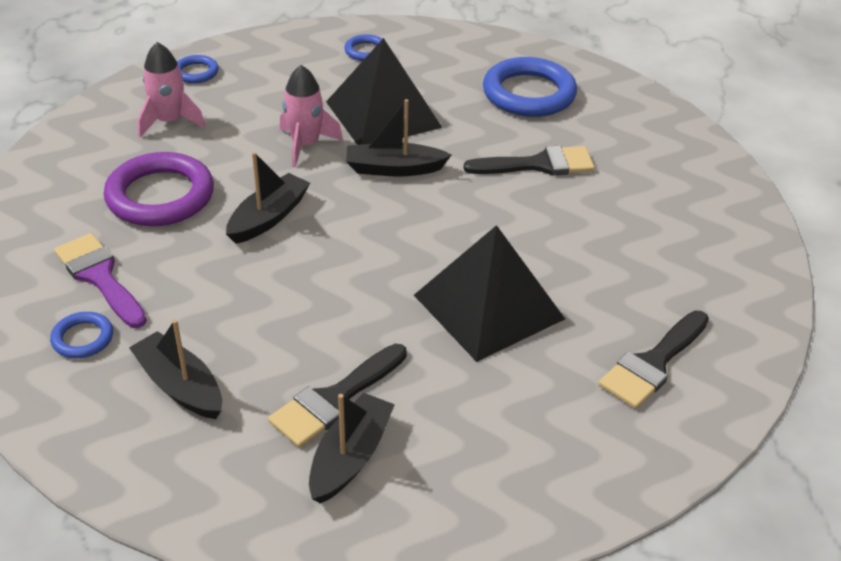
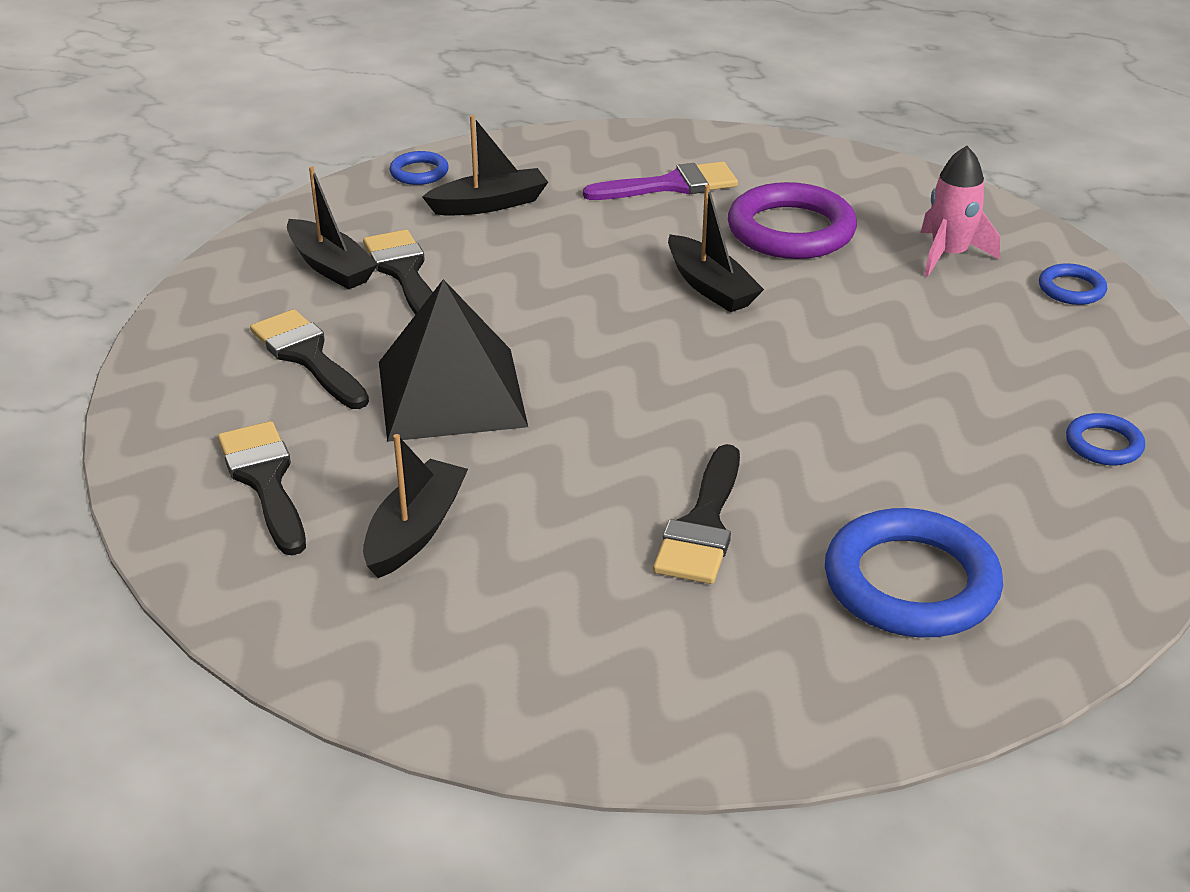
camera: 115 degrees right, 5 degrees down
(83, 338) = (589, 170): blue ring -> blue ring (419, 172)
(305, 145) = (851, 338): pink rocket -> none
(383, 114) = (904, 417): black pyramid -> none
(394, 169) = (761, 394): black boat -> black boat (415, 531)
(497, 408) = (307, 356): none -> black brush

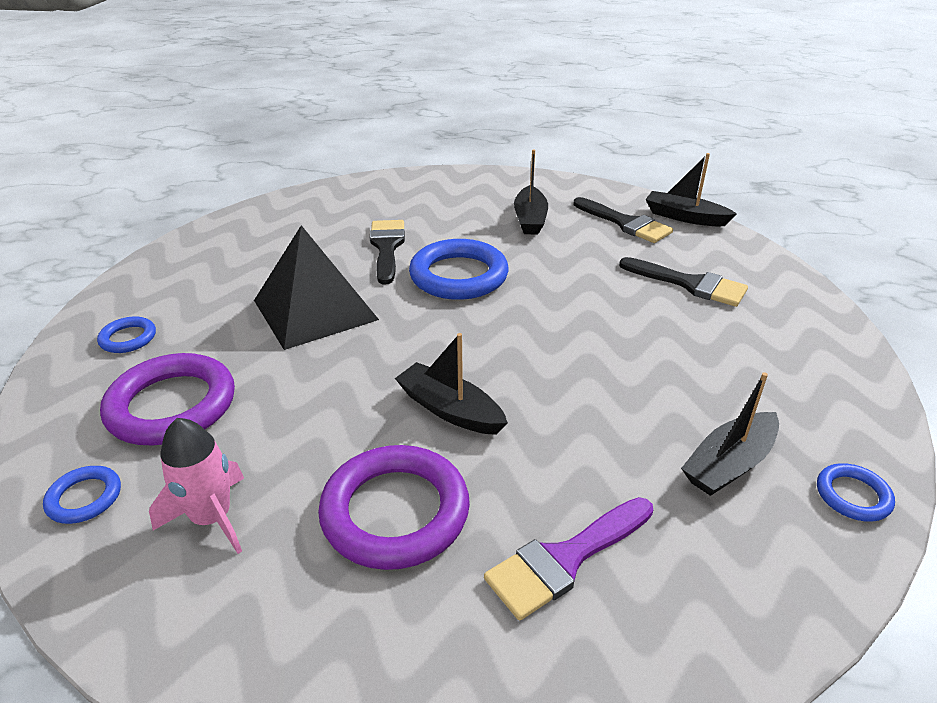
camera: 160 degrees right, 0 degrees up
(330, 267) = (770, 353): black boat -> black boat (685, 217)
(404, 272) = (710, 362): black brush -> none
(451, 393) = (577, 282): black pyramid -> black pyramid (315, 310)
(911, 583) = (271, 244): blue ring -> blue ring (459, 276)
(1013, 349) = (172, 405): none -> purple ring

